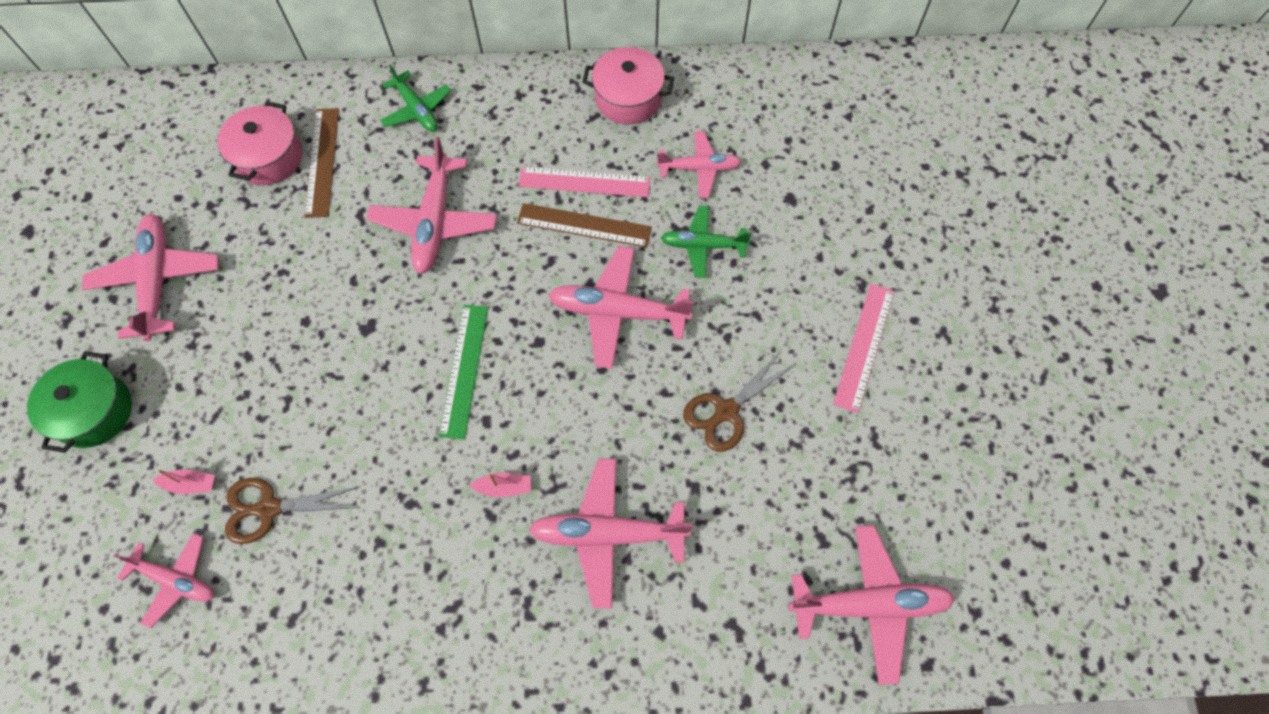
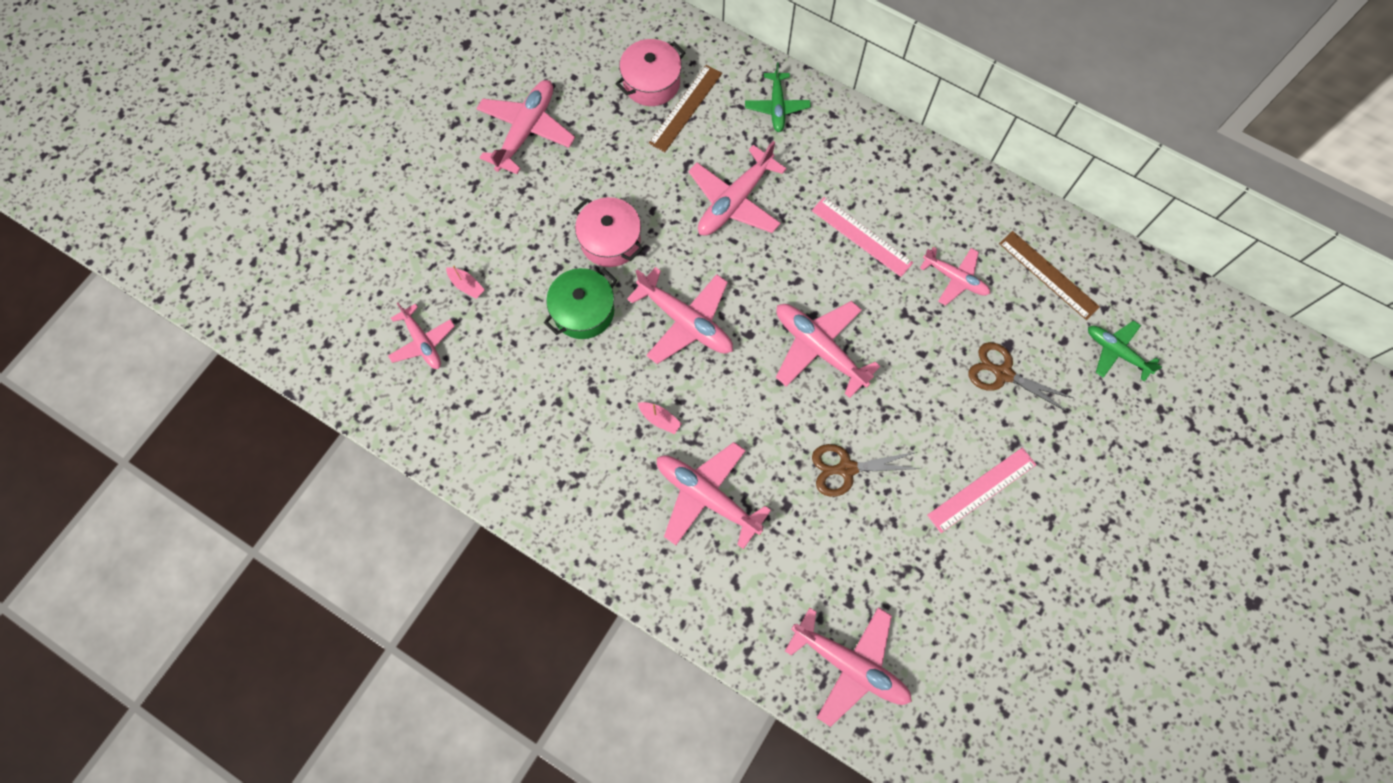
camera: 35 degrees right, 5 degrees up
(94, 411) = (437, 198): green pot -> green pot (583, 311)
(268, 508) = (504, 333): brown scissors -> brown scissors (1002, 373)
(464, 370) = (686, 321): green ruler -> pink plane
(584, 225) = (839, 269): brown ruler -> brown ruler (1048, 275)
(628, 98) = (939, 190): pink pot -> pink pot (610, 240)
(702, 245) = (915, 338): green plane -> green plane (1116, 352)

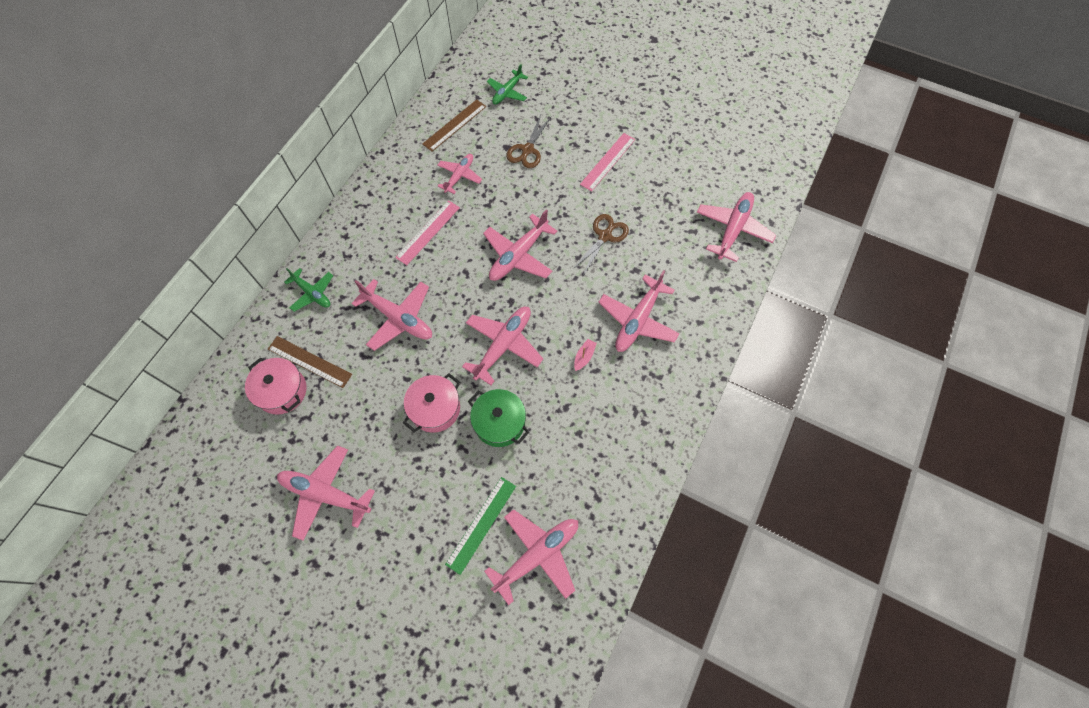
camera: 95 degrees left, 5 degrees down
(423, 342) = (537, 555): pink plane -> pink plane, size x1.58
(466, 285) = (481, 524): pink boat -> green ruler
(777, 107) = (312, 293): green plane -> green plane turned 45 degrees clockwise
(846, 469) = (605, 236): brown scissors -> brown scissors turned 135 degrees counterclockwise
(981, 489) = (607, 161): pink ruler -> pink ruler turned 75 degrees clockwise

